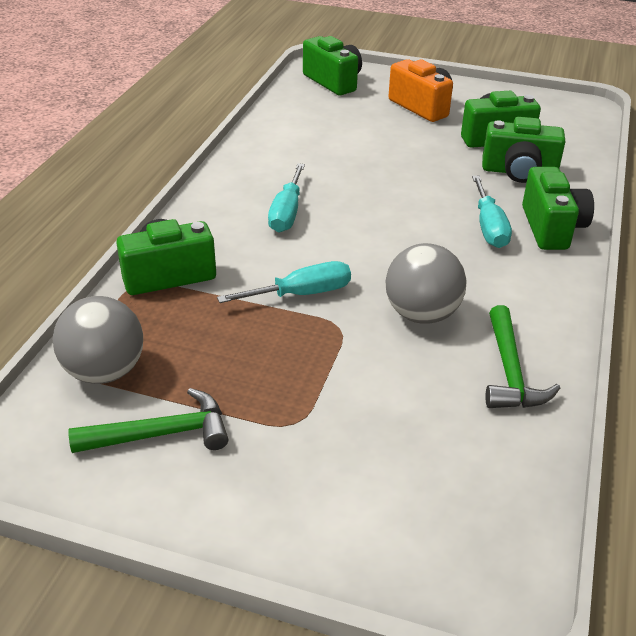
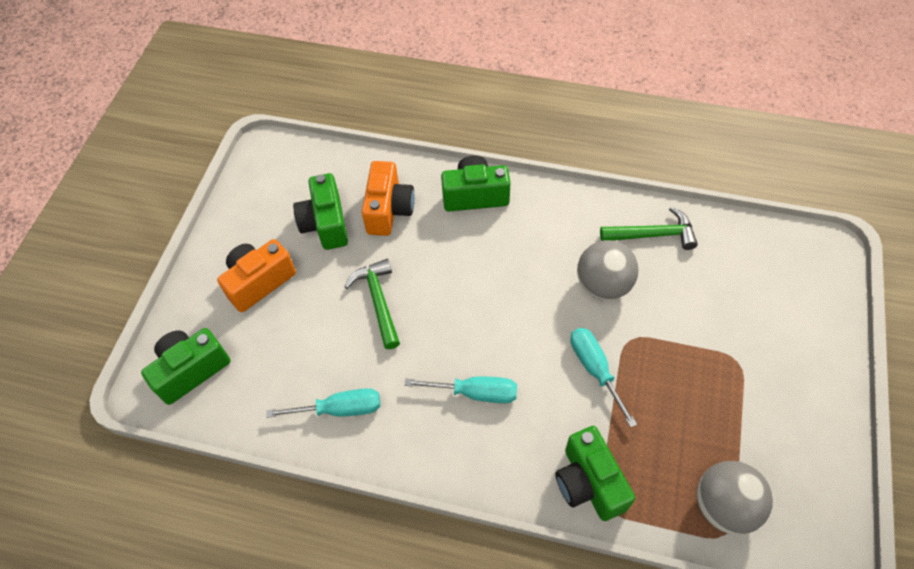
camera: 90 degrees left, 20 degrees up
(161, 434) = (774, 448): green hammer -> green hammer (378, 301)
(489, 227) = (479, 237): turquoise screwdriver -> turquoise screwdriver (340, 409)
(519, 172) = (389, 210): green camera -> orange camera

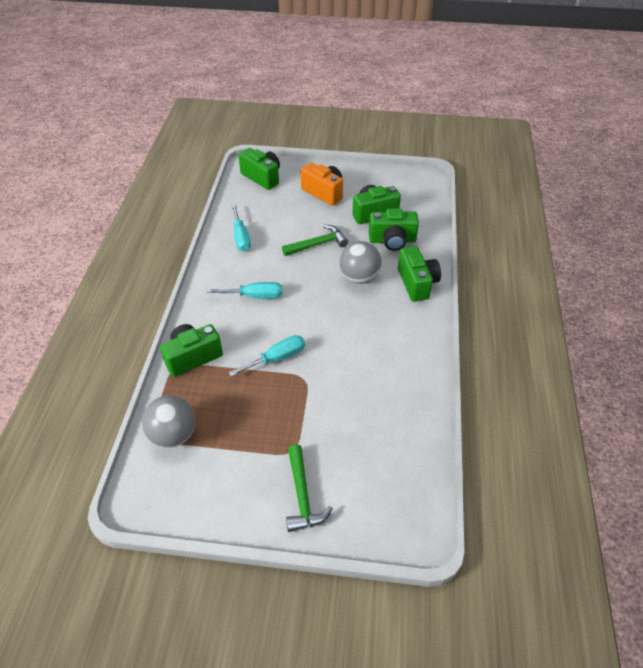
camera: 80 degrees right, 10 degrees down
(389, 210) = (392, 240): orange camera -> green camera
(475, 393) = (255, 296): turquoise screwdriver -> turquoise screwdriver turned 90 degrees counterclockwise
(603, 285) = (350, 362): grey ball -> grey ball (359, 277)
(652, 234) = (405, 394): green hammer -> green hammer (302, 495)

